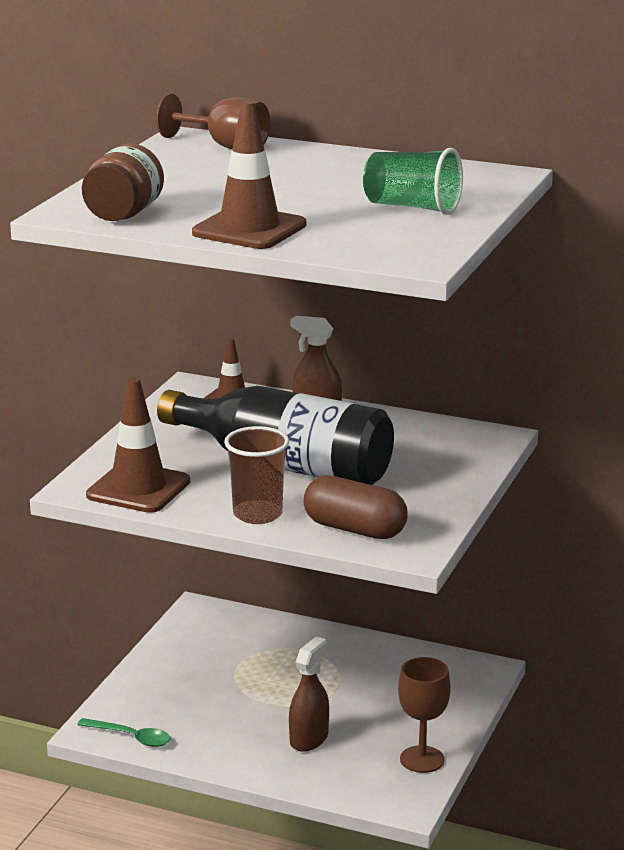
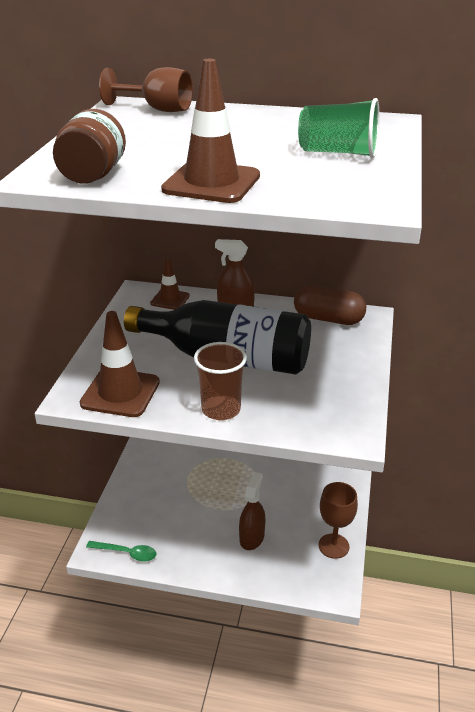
camera: 10 degrees left, 10 degrees up
(355, 529) = (301, 417): brown capsule -> brown capsule (328, 319)

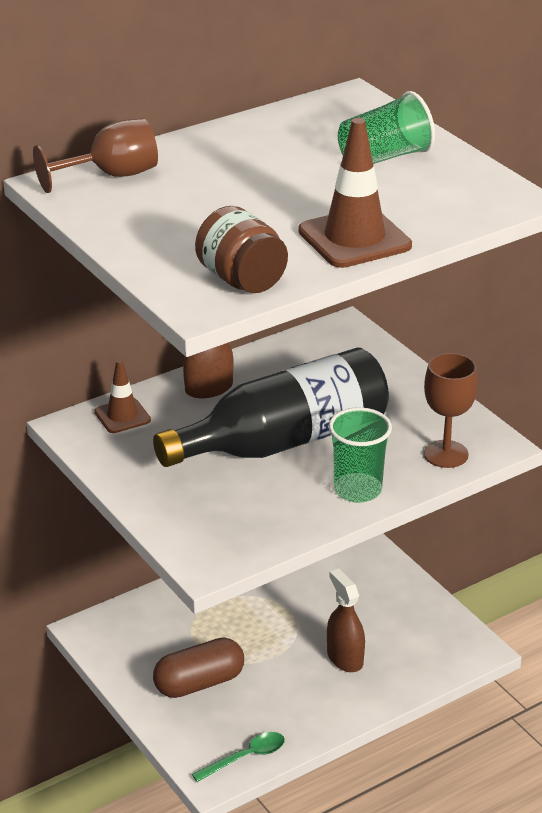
camera: 45 degrees left, 0 degrees up
(120, 393) = (243, 532): brown traffic cone -> none
(221, 409) = (357, 490): brown cup -> green cup
(328, 319) = (313, 350): brown capsule -> brown capsule (199, 683)
(333, 546) = (427, 613): brown goblet -> brown goblet (446, 454)

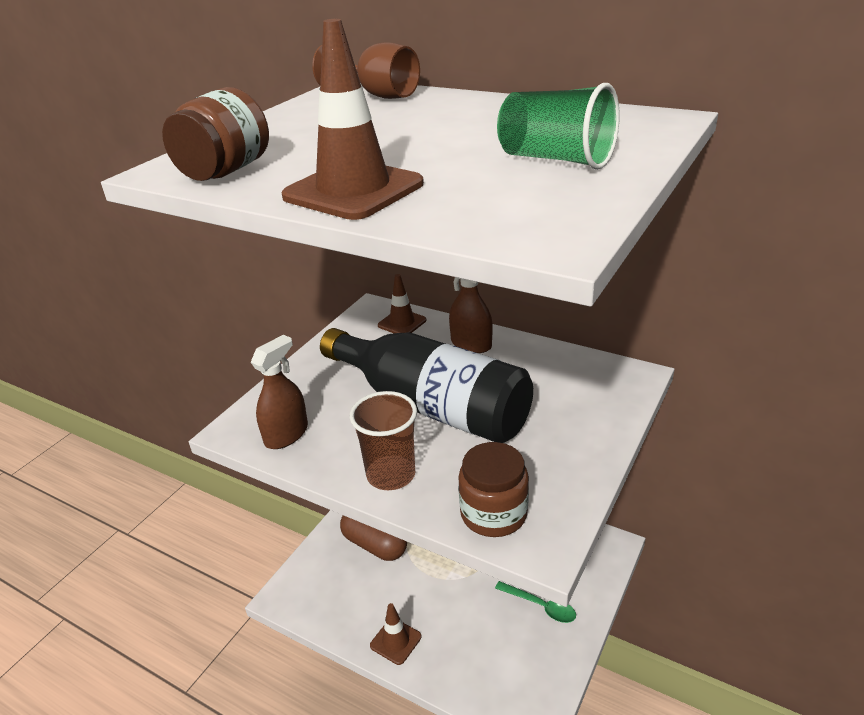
camera: 65 degrees right, 0 degrees up
(245, 757) = (311, 607): green spoon -> green spoon (540, 606)
(335, 707) = (395, 641): none -> brown traffic cone
(345, 658) = (456, 621): brown spray bottle -> brown spray bottle (286, 434)
(357, 490) = (391, 475): green cup -> brown cup
(446, 454) = (493, 513): brown goblet -> brown jar

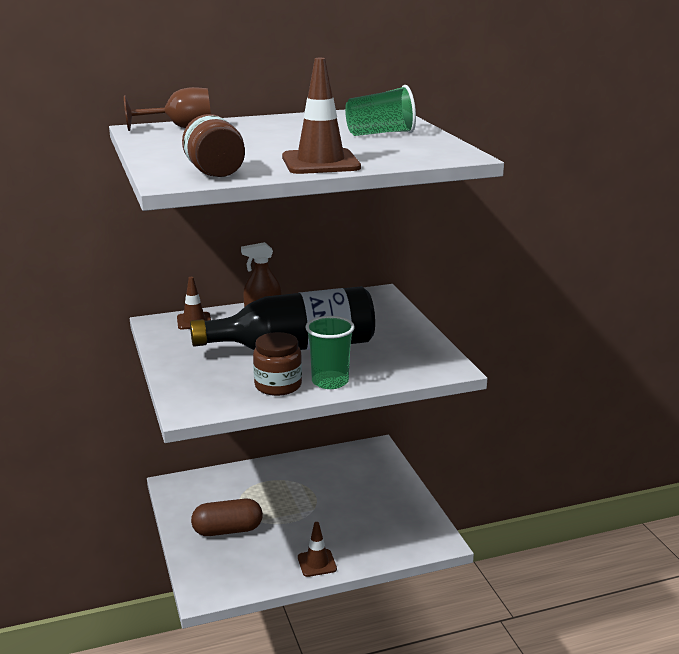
camera: 50 degrees left, 10 degrees down
(286, 434) = (229, 396): brown spray bottle -> none
(391, 475) = (330, 381): brown cup -> green cup
(493, 513) = (409, 369): brown jar -> brown jar (278, 385)
(540, 606) = (376, 495): green spoon -> none

